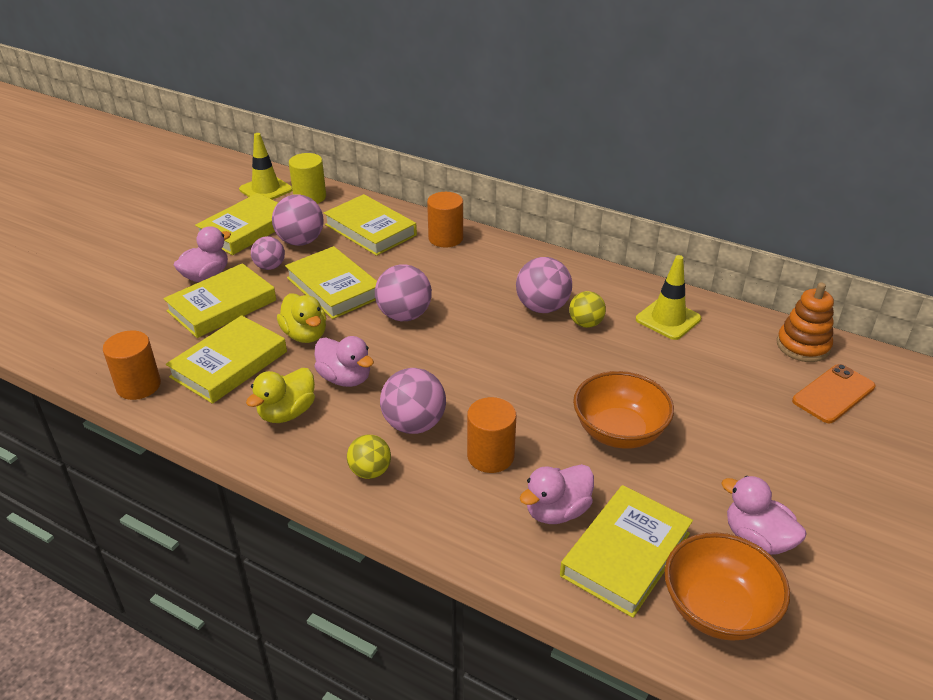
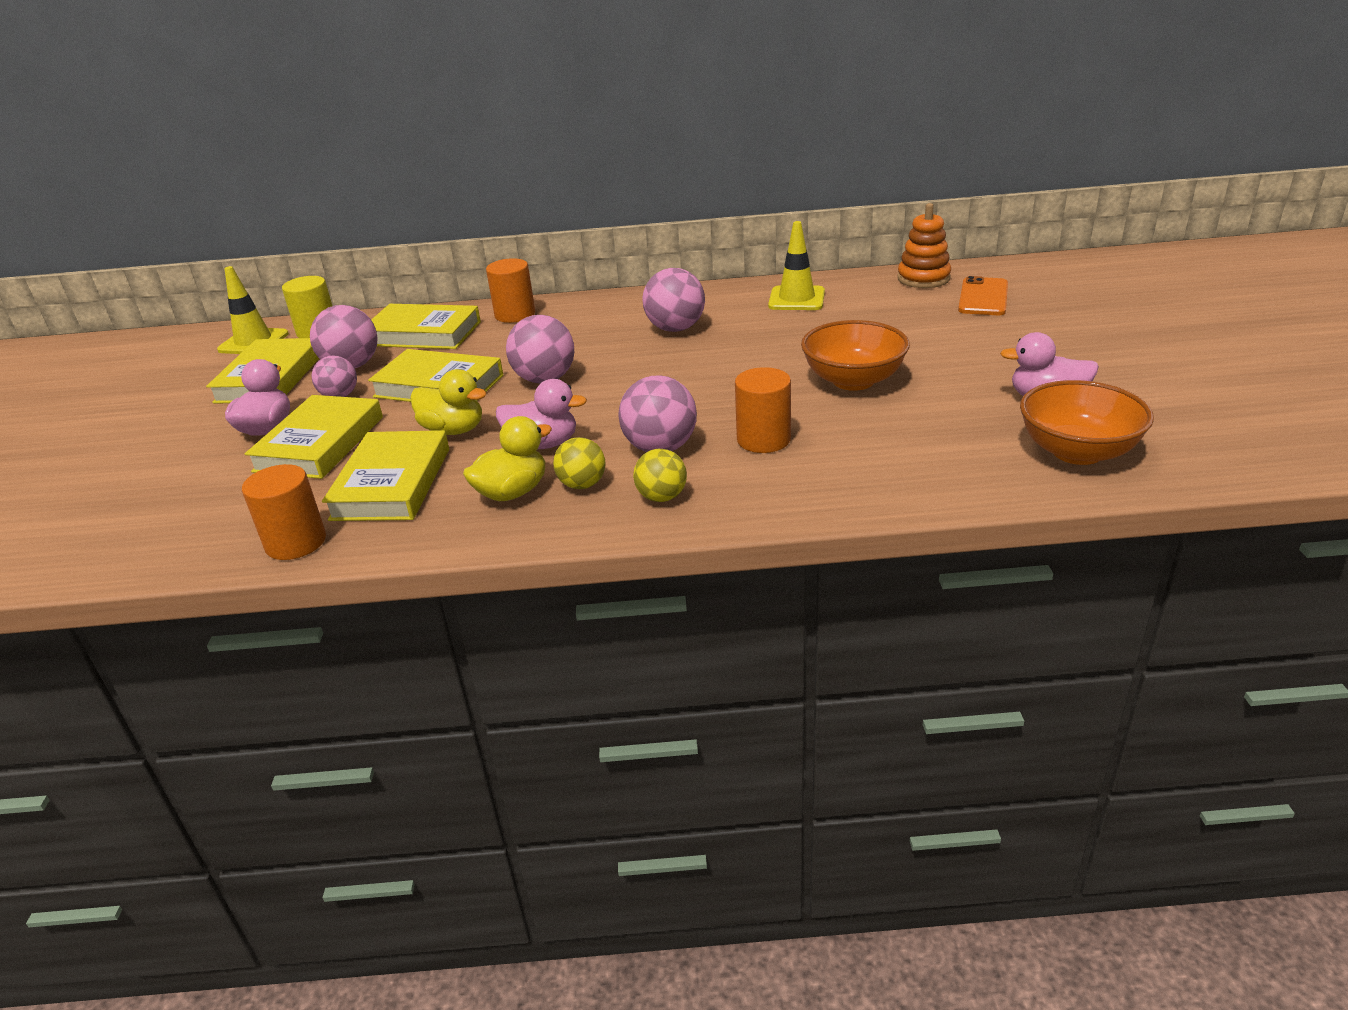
camera: 30 degrees left, 5 degrees down
(287, 413) = (512, 492): yellow duck -> yellow duck turned 135 degrees counterclockwise
(557, 511) = (871, 450): pink duck -> none
(585, 323) = (730, 325): yellow ball -> yellow ball (582, 484)
(626, 554) = (964, 451): yellow book -> none

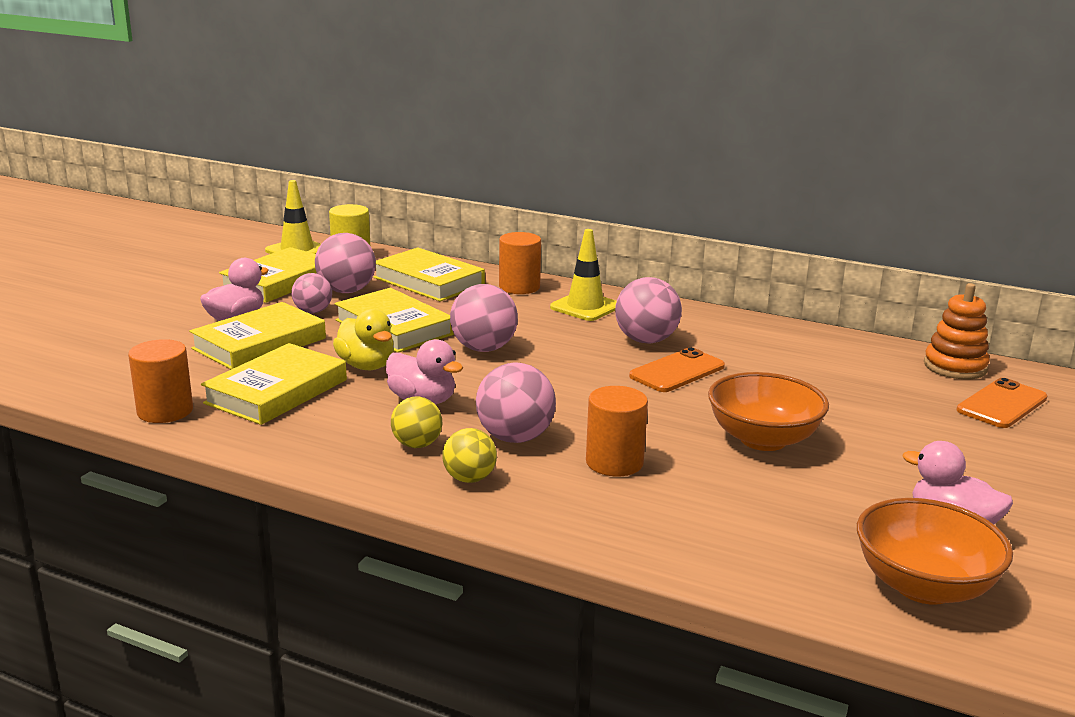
camera: 25 degrees right, 10 degrees down
(512, 492) = (356, 431): yellow duck -> none
(729, 347) = (677, 371): none -> orange phone
(796, 299) = (794, 348): yellow traffic cone -> yellow traffic cone (585, 307)

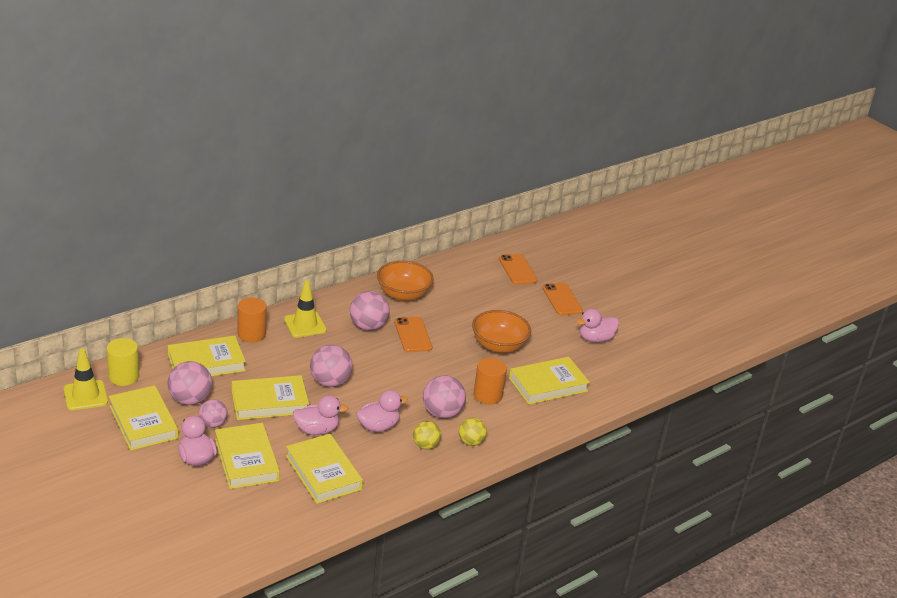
camera: 65 degrees left, 10 degrees up
(165, 411) = (315, 520): orange cylinder -> none
(366, 366) = (317, 430): yellow duck -> pink duck
(728, 510) = (548, 384): none -> yellow book
(923, 586) = (627, 368): orange bowl -> orange bowl (403, 295)
(955, 367) = (475, 259): orange stacking toy -> none
(1003, 462) = (562, 299): none -> orange phone

